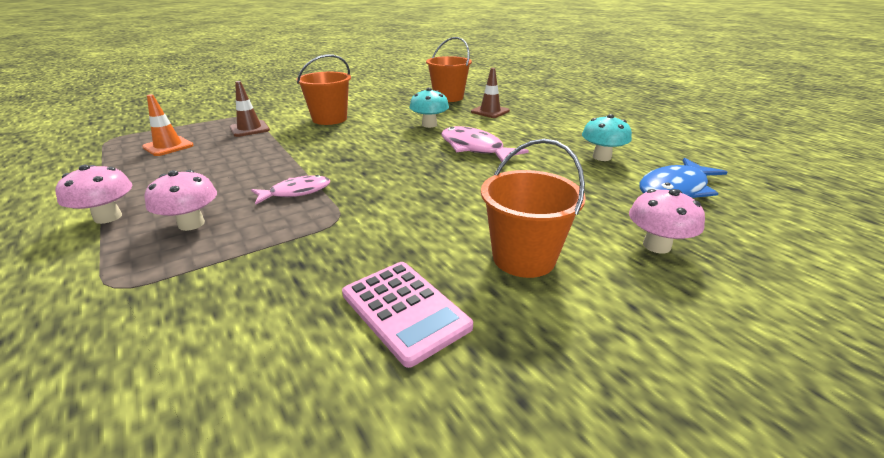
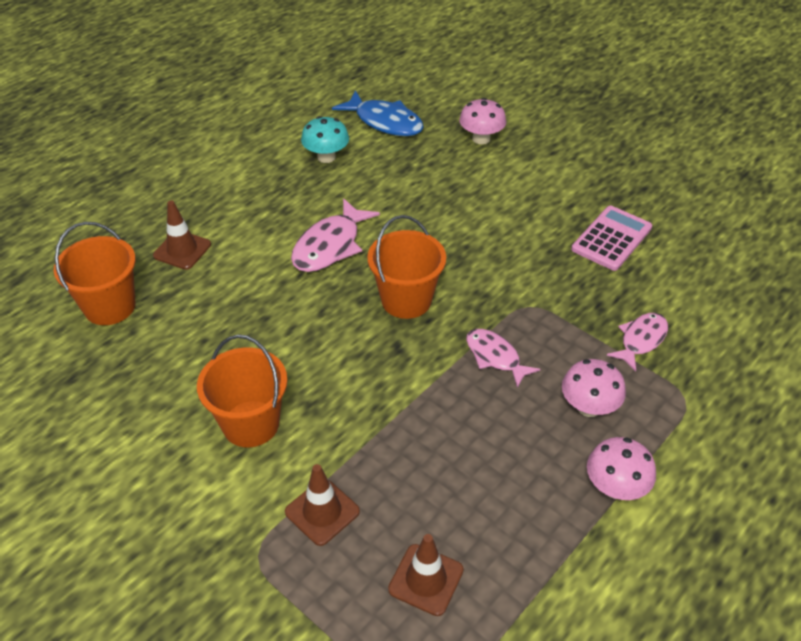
camera: 105 degrees left, 15 degrees up
(168, 146) = (426, 579): orange traffic cone -> brown traffic cone
(220, 280) = (641, 340): none -> pink fish
(429, 125) = (254, 301): turquoise mushroom -> none
(523, 258) = (528, 195): orange bucket -> orange bucket (406, 300)

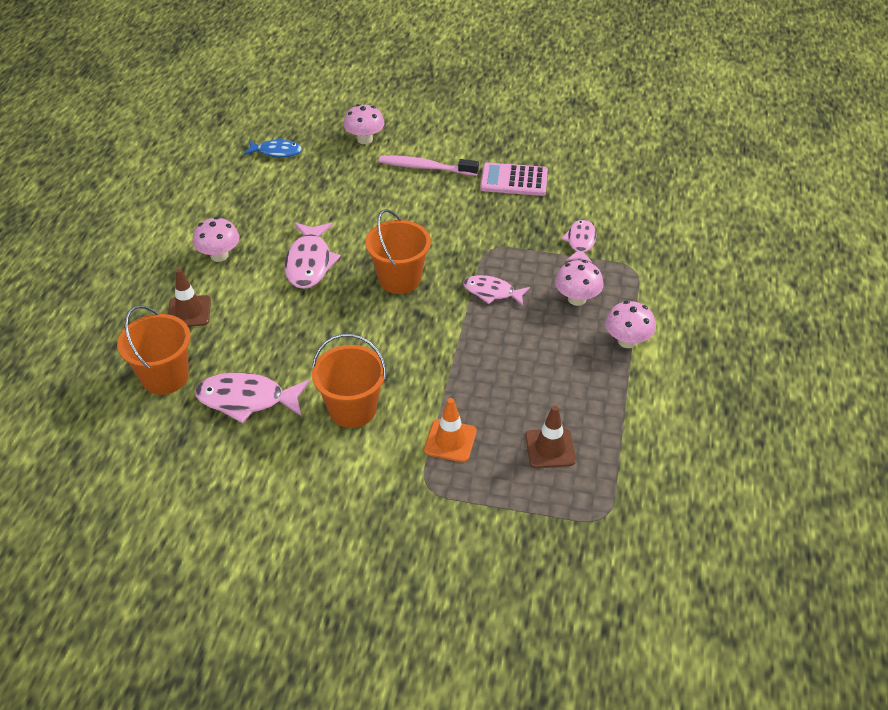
camera: 30 degrees left, 0 degrees up
(161, 364) = (247, 399): none -> pink fish
(252, 205) = (219, 255): none -> pink mushroom
(322, 512) = (450, 441): brown traffic cone -> orange traffic cone
(326, 157) = (250, 196): turquoise mushroom -> none
(385, 122) = (276, 152): blue fish -> blue fish, size x0.65
(522, 189) = (425, 167): none -> pink toothbrush
(611, 238) = (514, 180): pink calculator -> pink calculator turned 90 degrees counterclockwise

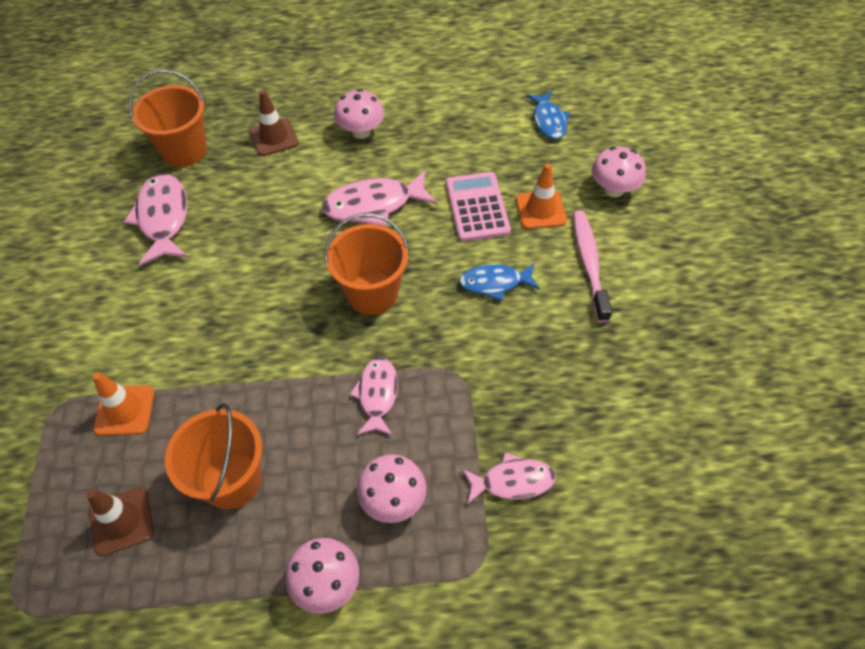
camera: 75 degrees right, 10 degrees up
(352, 409) = (161, 307): orange bucket -> orange bucket (231, 480)
(364, 177) = (541, 210): none -> orange traffic cone
(420, 215) = (495, 283): none -> blue fish
(514, 180) = (611, 368): pink calculator -> pink calculator (477, 207)

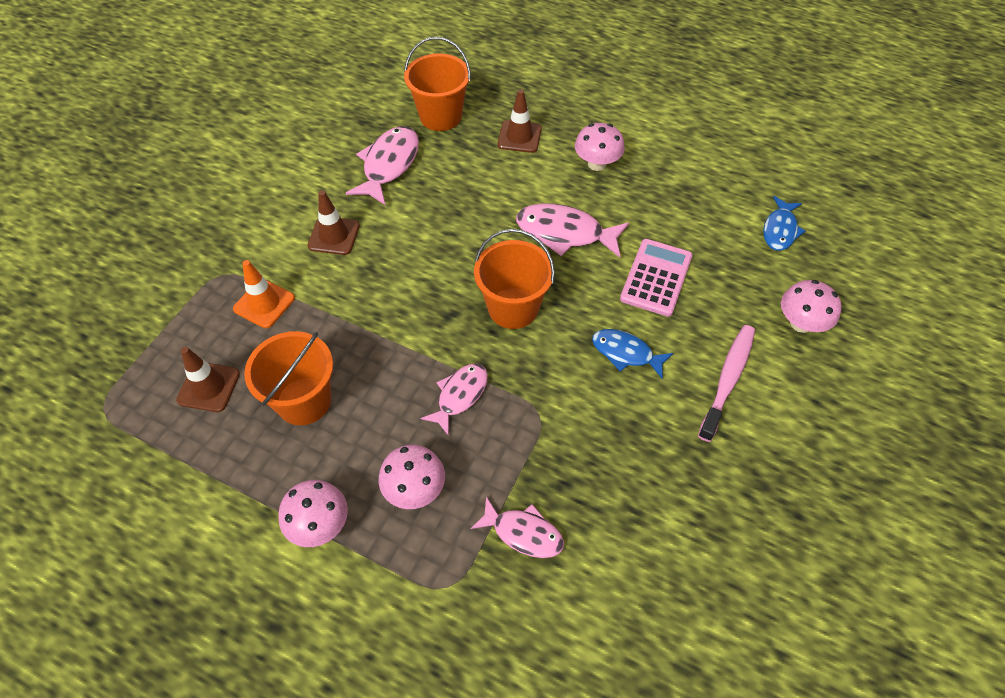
camera: 30 degrees right, 0 degrees up
(153, 310) = (334, 236): none -> brown traffic cone
(541, 210) = (714, 308): orange traffic cone -> none

